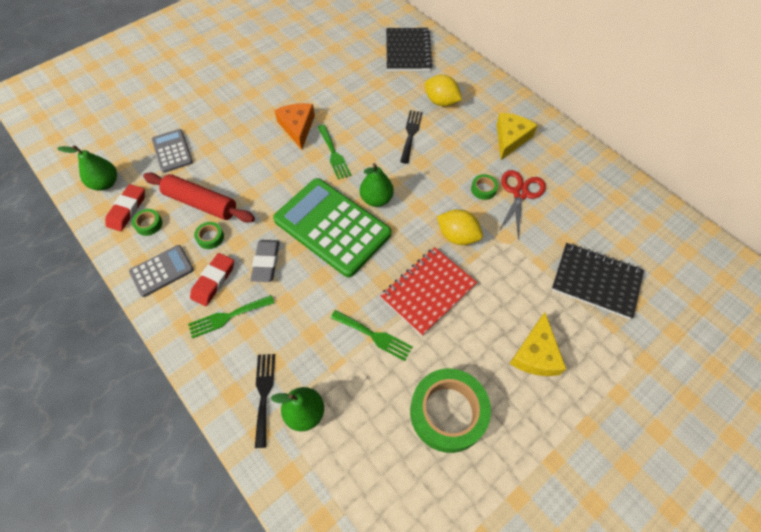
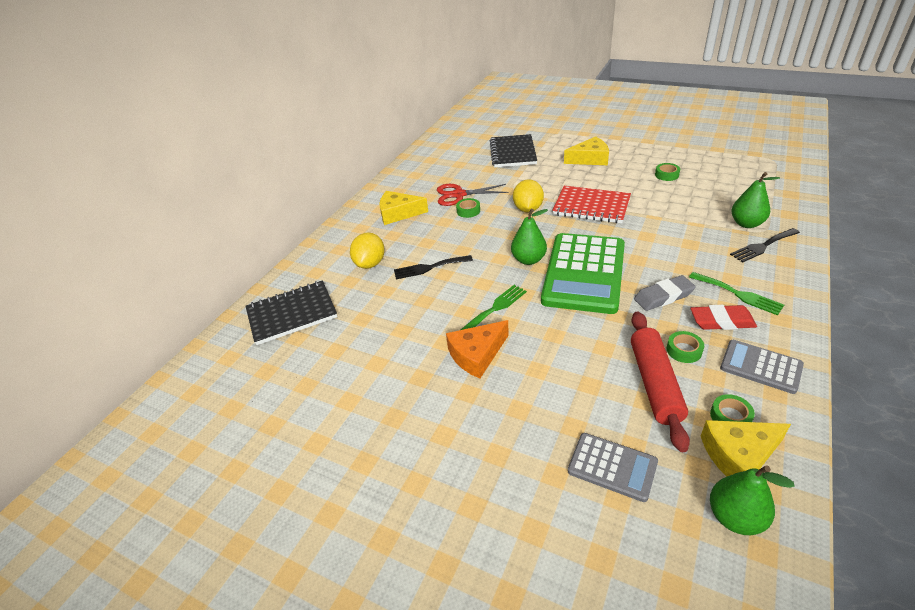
camera: 110 degrees left, 20 degrees down
(127, 210) = (739, 455): red eraser -> yellow cheese
(172, 151) = (612, 467): grey calculator -> grey calculator turned 105 degrees counterclockwise
(374, 336) = (654, 216): green fork -> none
(448, 412) = (666, 175): green tape -> green tape, size x0.42

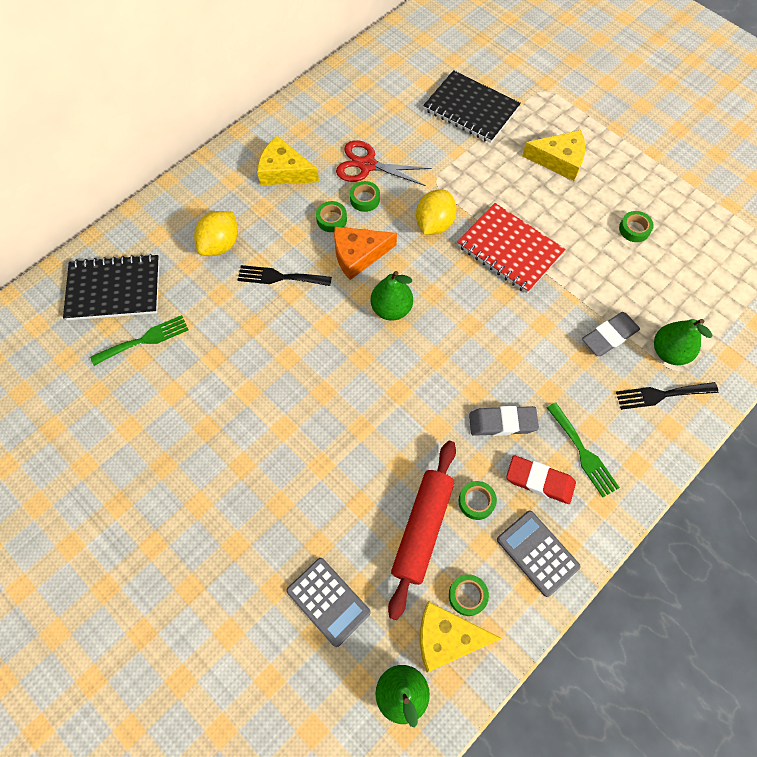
camera: 15 degrees right, 25 degrees up
(450, 227) = (331, 219): none -> green tape
(477, 354) = (272, 421): orange cheese -> orange cheese (358, 255)
(495, 308) = (320, 366): green fork -> green fork (145, 340)
(512, 153) = (471, 109): black notebook -> black notebook turned 75 degrees counterclockwise
(584, 273) = (439, 354): green calculator -> none
(698, 228) = (609, 336): none -> grey eraser

